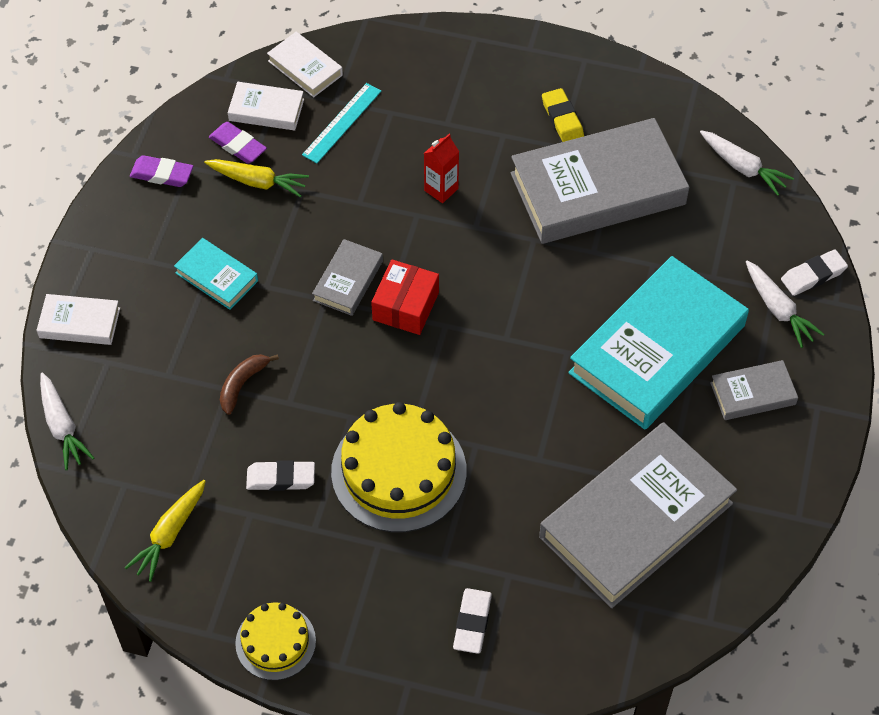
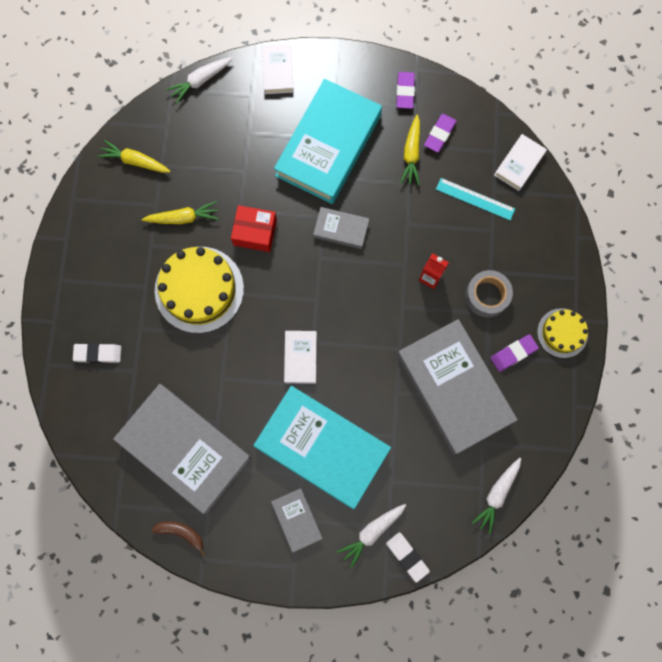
camera: 80 degrees right, 20 degrees up
(216, 277) = (328, 145): turquoise book -> turquoise book, size x2.19
(242, 384) = (248, 180): brown banana -> brown banana (181, 533)
(266, 110) = (475, 146): white book -> white book (300, 358)
(275, 642) = (71, 238): yellow cake -> yellow cake (562, 333)
(281, 478) = (183, 218): white eraser -> yellow carrot
(406, 306) = (327, 271): red box -> red box (255, 232)
(479, 133) = (487, 296): none -> grey tape
(562, 119) = (513, 353): yellow eraser -> purple eraser

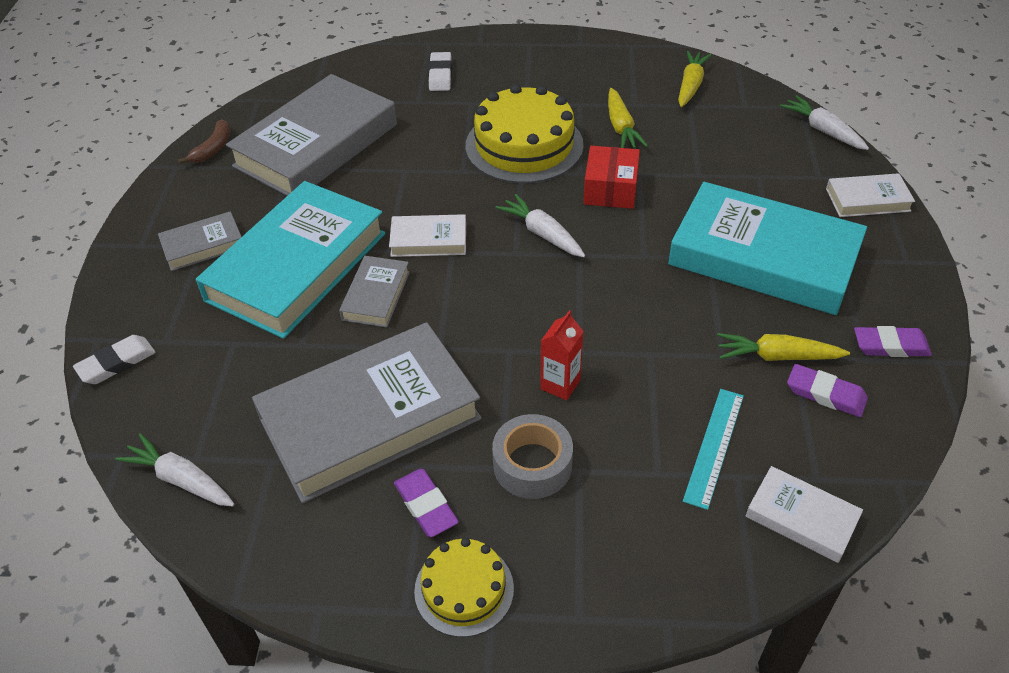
camera: 90 degrees right, 30 degrees down
(341, 229) = (628, 275): grey book -> grey book (376, 295)
(372, 532) = (164, 322): white carrot -> white carrot (542, 234)

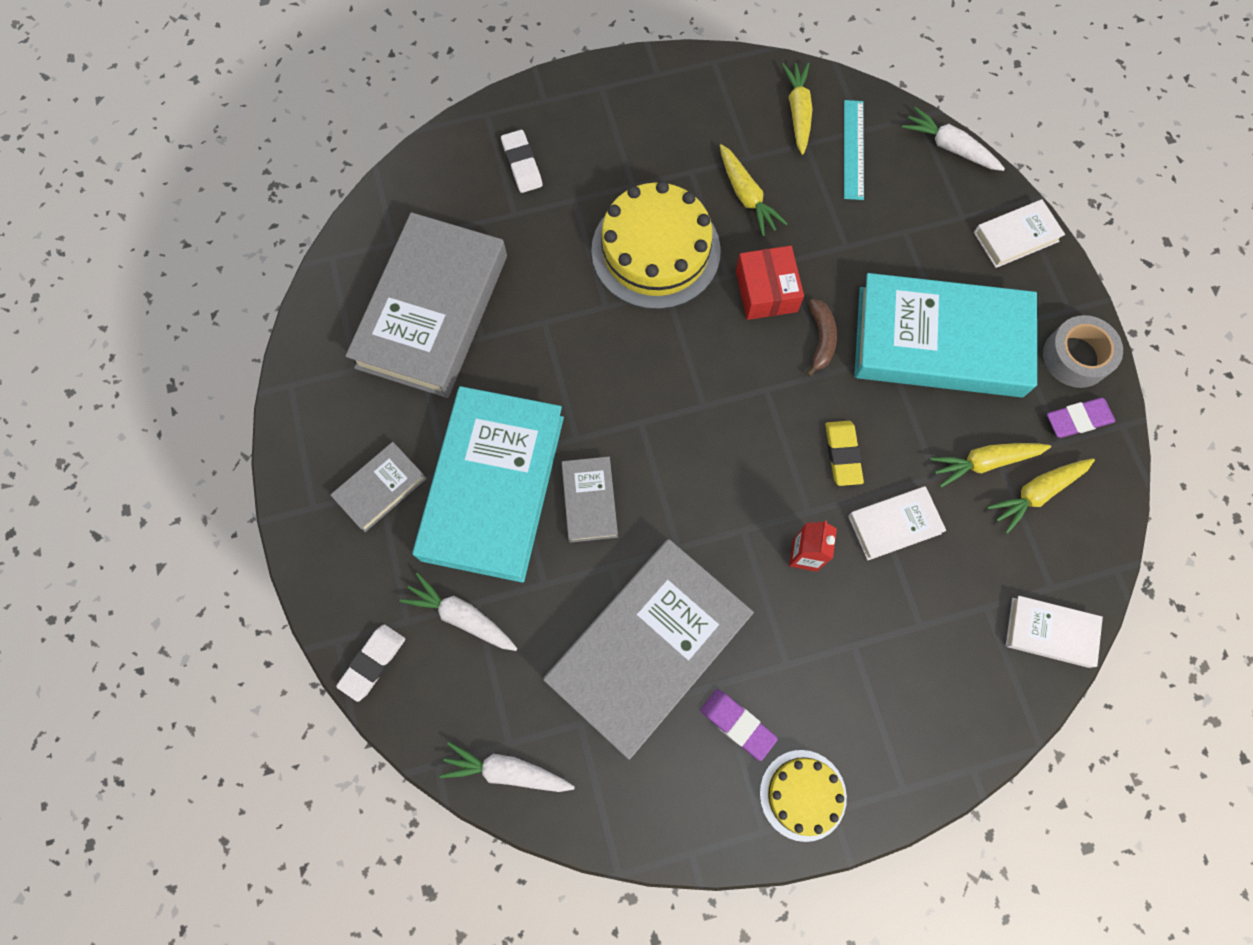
camera: 20 degrees left, 25 degrees up
(213, 148) = (319, 347): brown banana -> brown banana (821, 339)
(428, 240) = (611, 413): white book -> white book (894, 525)
(532, 464) = (812, 651): grey tape -> grey tape (1075, 357)
(542, 234) = (720, 372): white carrot -> white carrot (461, 616)
(632, 317) = (842, 454): none -> yellow eraser
(714, 446) = (959, 581): turquoise ruler -> turquoise ruler (853, 149)
(825, 394) = (1036, 493): purple eraser -> yellow carrot

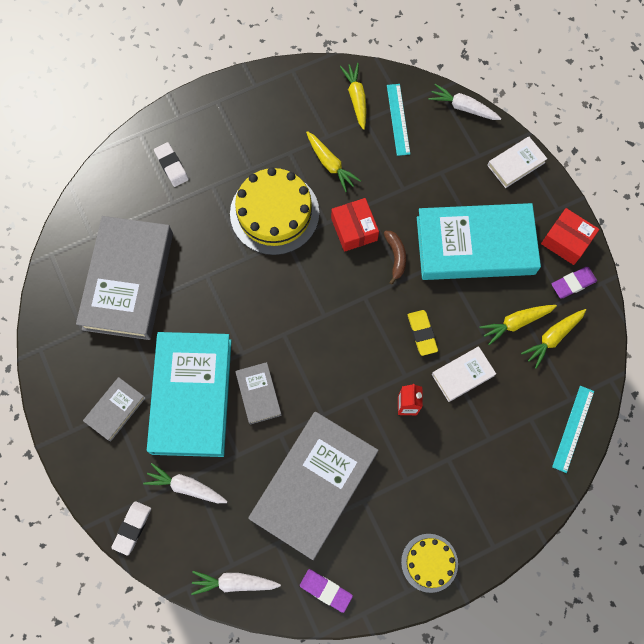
camera: 10 degrees left, 0 degrees up
(737, 724) = (380, 525): purple eraser -> purple eraser (326, 590)
(1050, 632) = (573, 428): white book -> turquoise ruler
(1075, 357) = (566, 241): grey tape -> red box

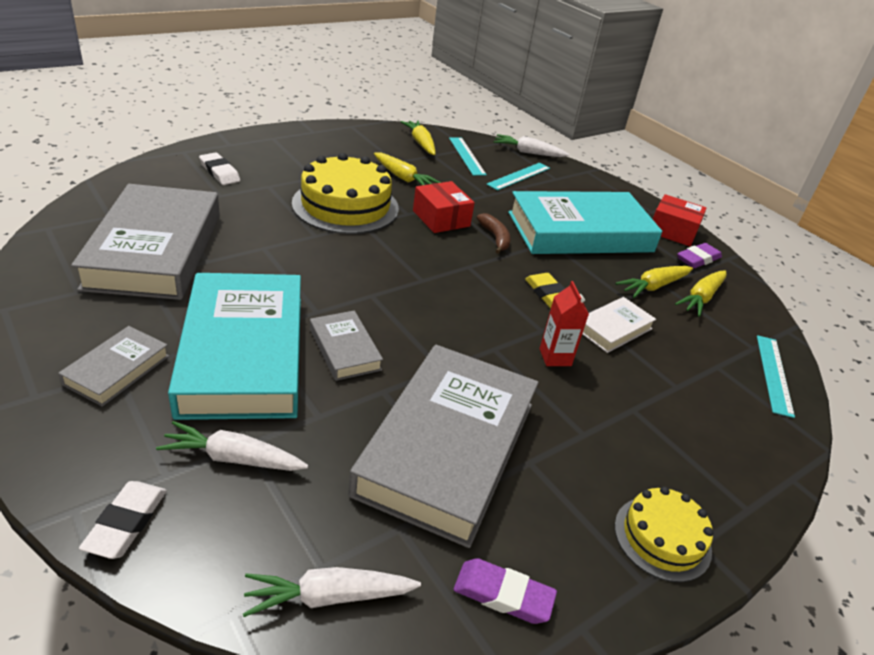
camera: 15 degrees left, 35 degrees down
(442, 154) = (519, 176): none -> turquoise ruler
(516, 164) = (595, 184): white book -> none

